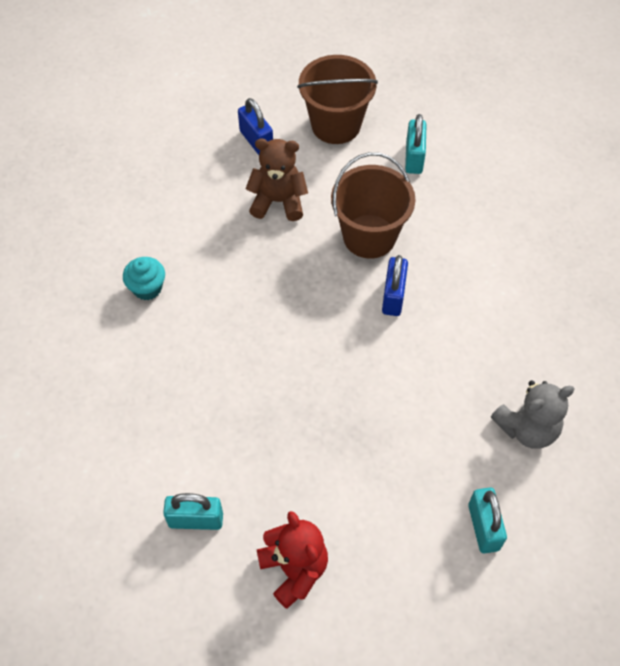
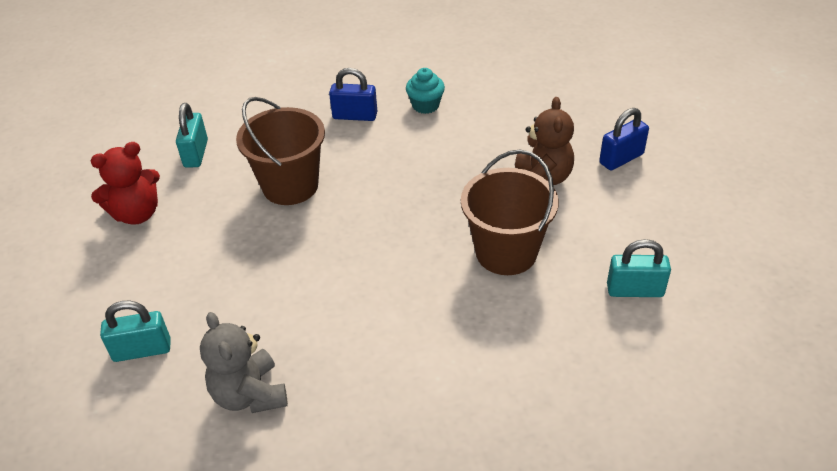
camera: 90 degrees right, 15 degrees down
(336, 125) = (666, 219): brown bucket -> brown bucket (290, 186)
(393, 296) = (426, 274): blue padlock -> blue padlock (355, 116)

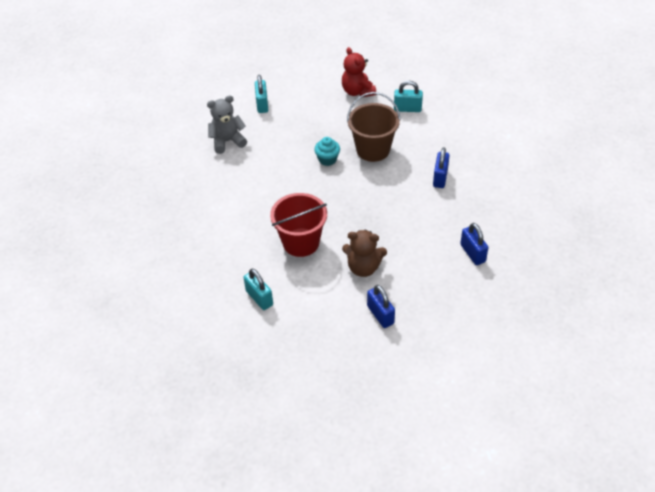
camera: 95 degrees right, 5 degrees up
(425, 105) = (450, 214): turquoise cupcake -> turquoise cupcake (327, 159)
(493, 86) = (472, 253): none -> blue padlock
(506, 252) = (301, 242): brown bucket -> red bucket
(635, 290) = (259, 298): turquoise padlock -> turquoise padlock turned 45 degrees counterclockwise

